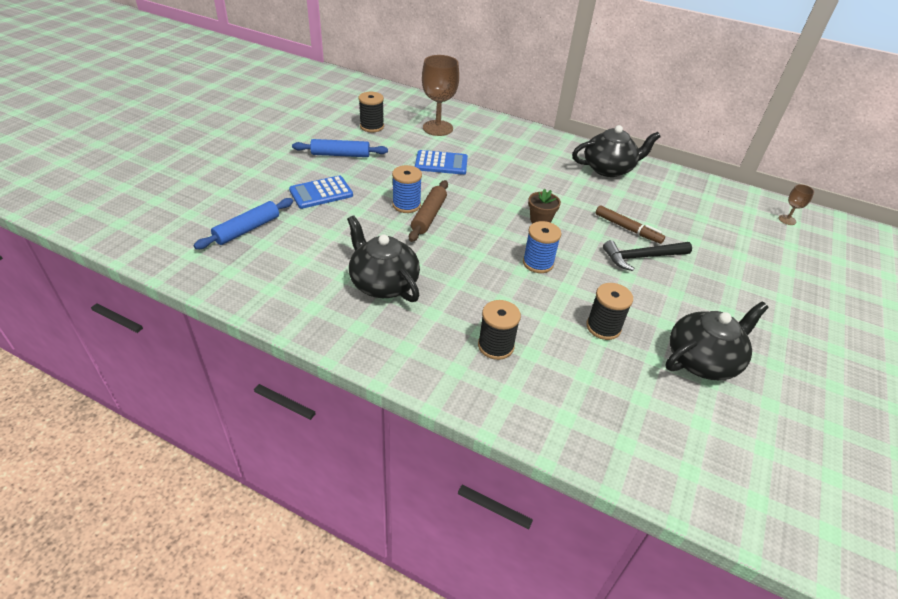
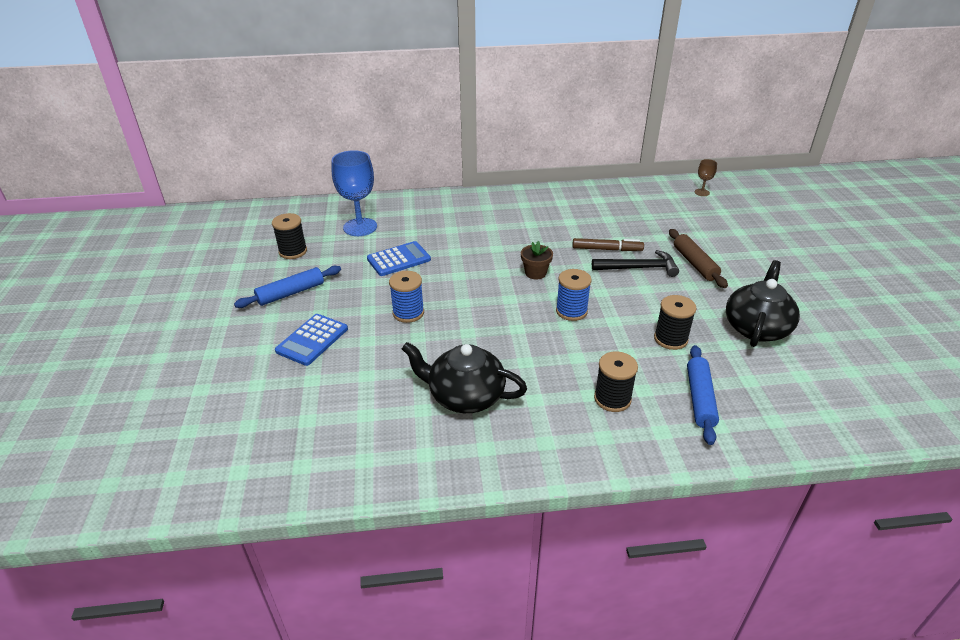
camera: 30 degrees left, 5 degrees down
(247, 229) = (273, 414): blue rolling pin -> blue rolling pin (699, 399)
(428, 216) = (439, 314): brown rolling pin -> brown rolling pin (694, 263)
(437, 128) = (360, 227): brown goblet -> blue goblet
(608, 169) = (542, 204): black teapot -> none
(641, 257) = (639, 268): black hammer -> black hammer turned 135 degrees counterclockwise

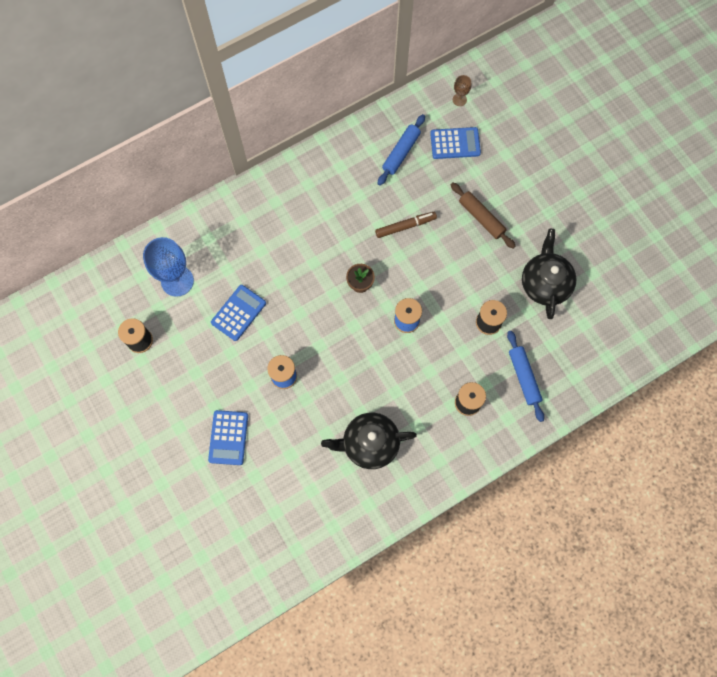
camera: 25 degrees left, 35 degrees up
(291, 293) = (175, 393): blue rolling pin -> blue rolling pin (401, 152)
(639, 268) = (440, 242): black hammer -> none
(686, 214) = (455, 143): none -> blue calculator

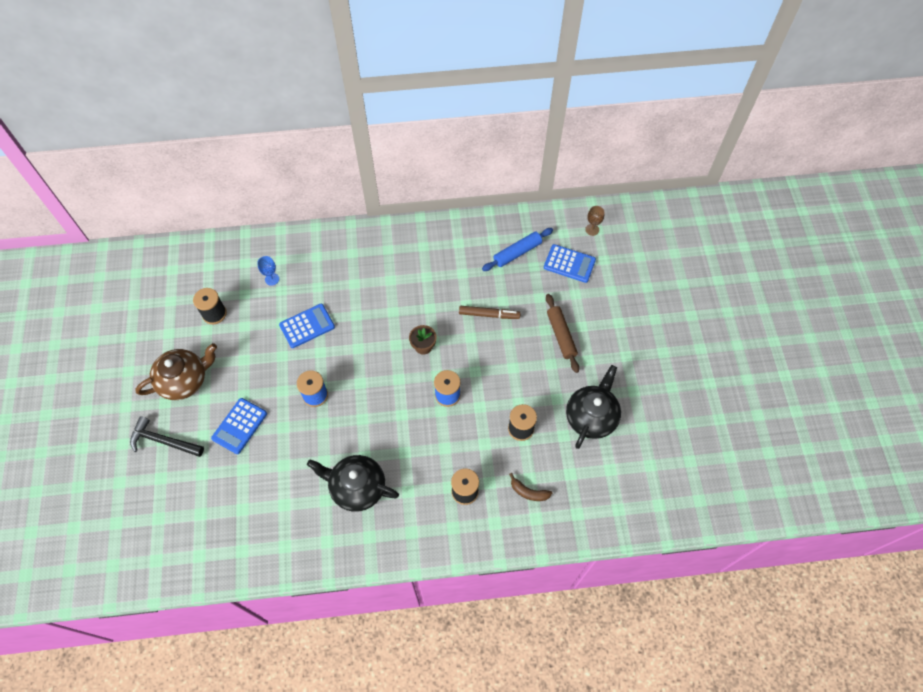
camera: 25 degrees right, 10 degrees down
(149, 418) = (184, 380): none -> brown teapot
(163, 485) = (163, 441): none -> black hammer
(177, 281) = (272, 279): blue goblet -> blue goblet, size x0.47
(523, 377) = (528, 492): blue rolling pin -> brown banana

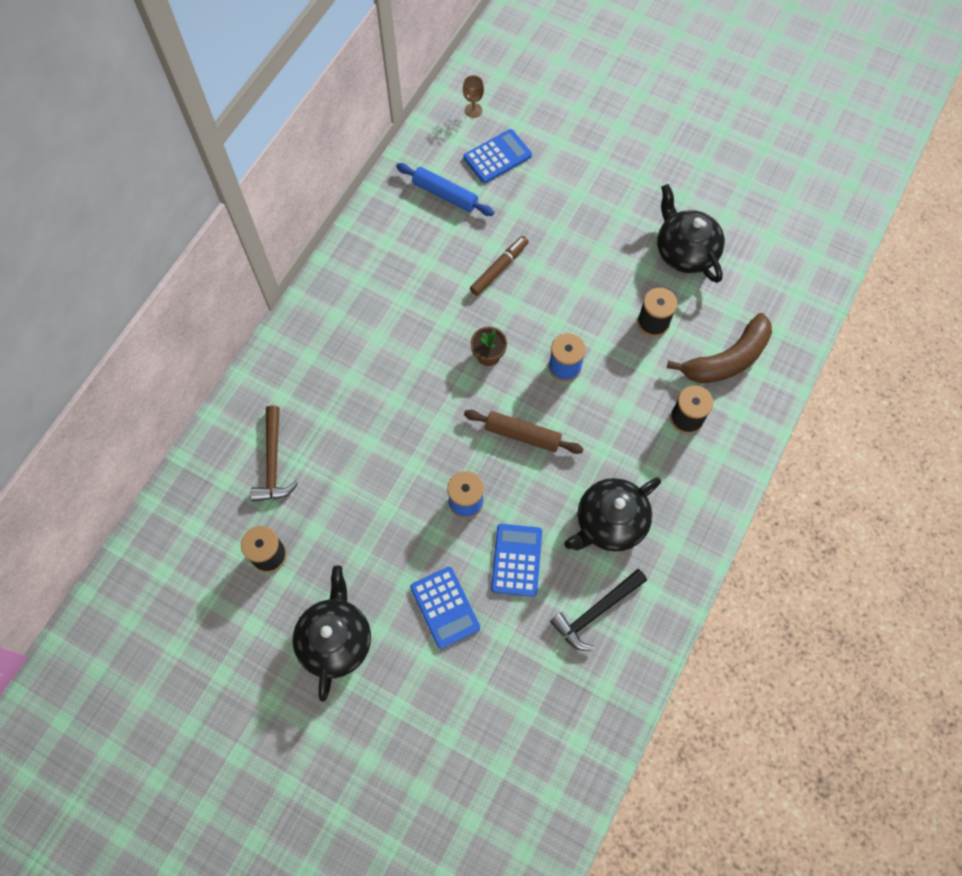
camera: 55 degrees left, 5 degrees up
(163, 441) = (400, 708): black hammer -> black hammer (595, 612)
(184, 380) = (335, 640): brown teapot -> black teapot
(272, 279) = (273, 463): blue goblet -> brown hammer
(307, 326) = (369, 460): blue calculator -> blue calculator (516, 560)
(517, 252) = (444, 194): blue rolling pin -> blue rolling pin turned 60 degrees counterclockwise
(528, 492) = (727, 359): brown banana -> brown banana, size x2.05
(561, 335) = (575, 219): brown rolling pin -> brown rolling pin (522, 435)

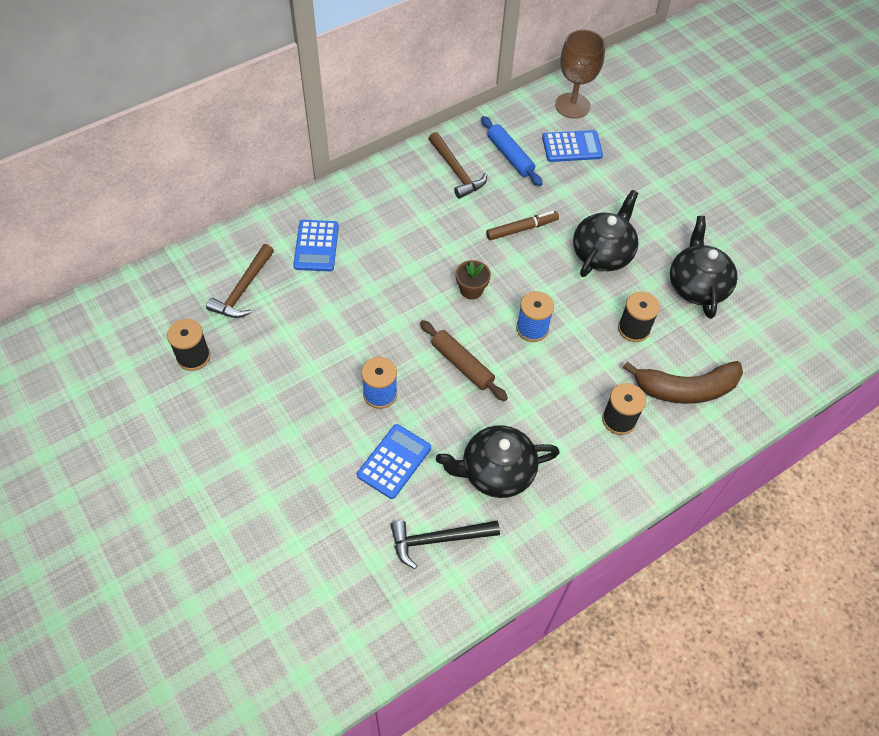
camera: 25 degrees right, 10 degrees down
(335, 640) = (202, 448): black teapot -> black teapot (602, 253)
(403, 236) = (456, 172): none -> brown hammer
(445, 607) = (309, 468): blue calculator -> blue calculator (316, 246)
(473, 110) = (572, 106): brown goblet -> brown goblet, size x2.12

